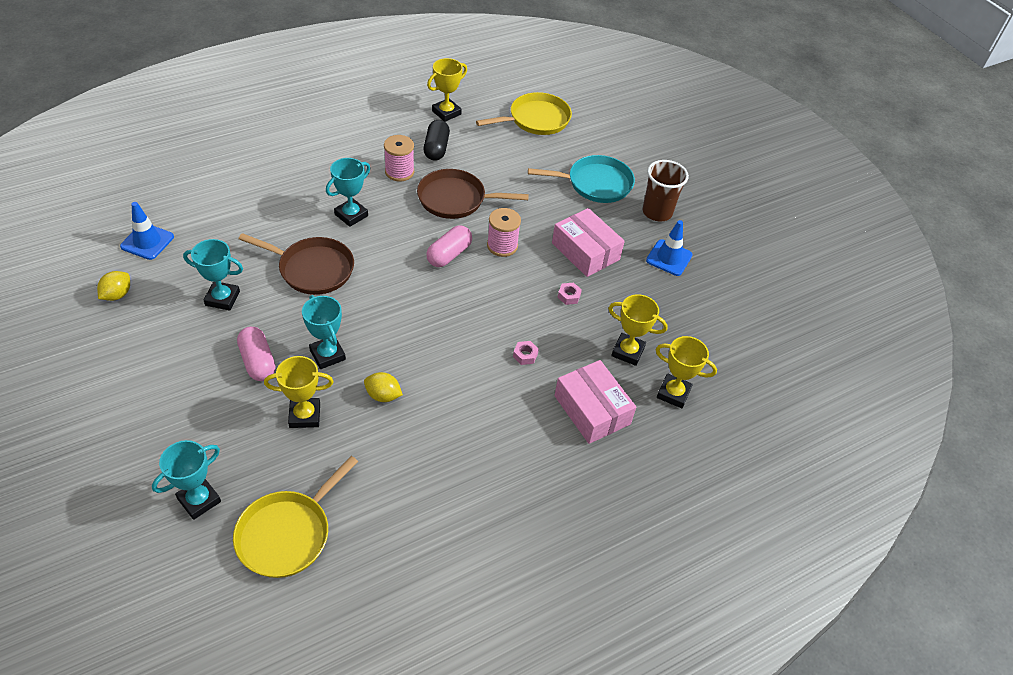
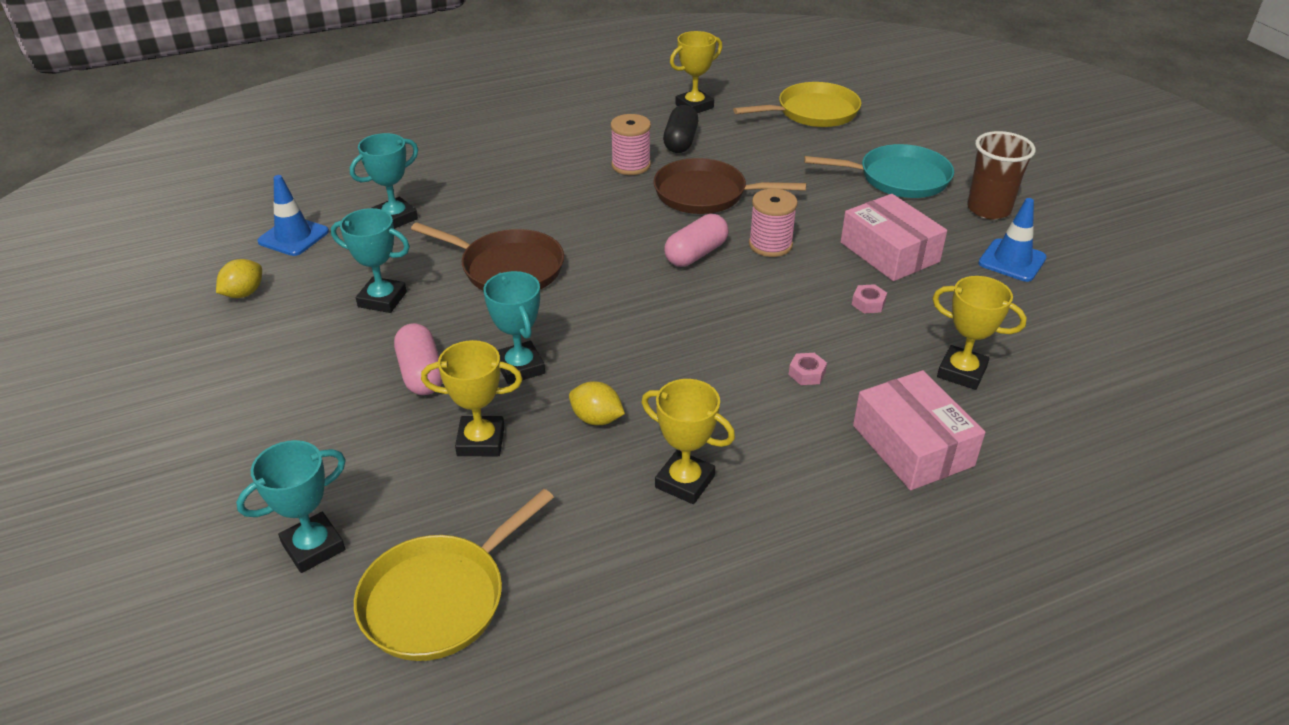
camera: 10 degrees right, 10 degrees down
(351, 215) = (564, 210): turquoise trophy -> turquoise trophy (395, 218)
(673, 393) = (1038, 427): yellow trophy -> yellow trophy (684, 482)

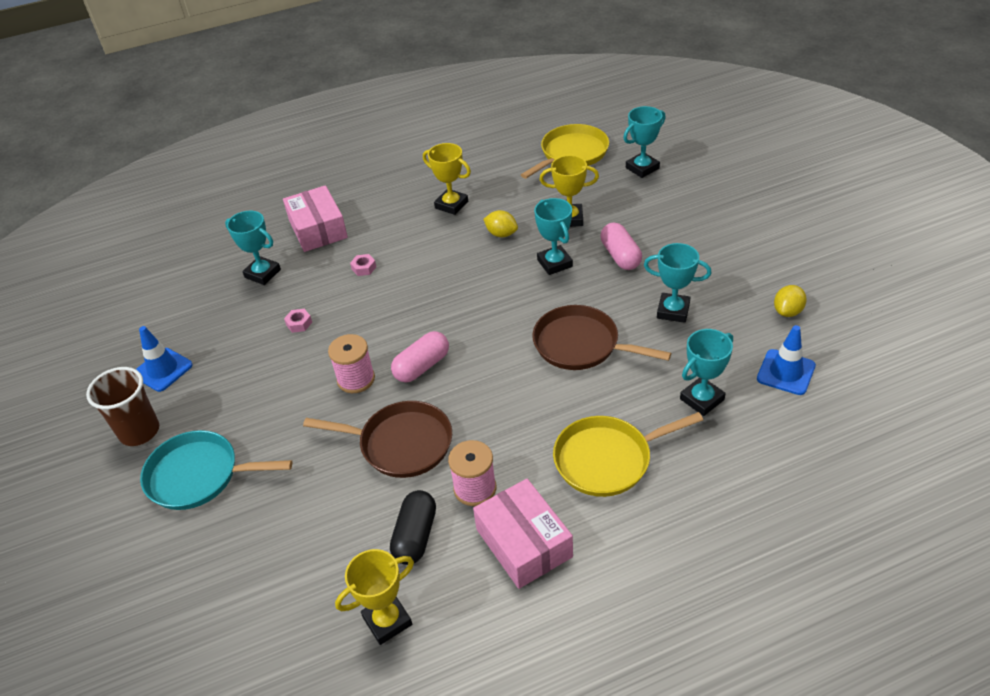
camera: 175 degrees left, 5 degrees up
(813, 112) = (237, 608): yellow pan -> yellow pan (607, 459)
(889, 252) = (258, 375): pink box -> pink box (523, 543)
(961, 372) = (262, 273): yellow trophy -> turquoise trophy

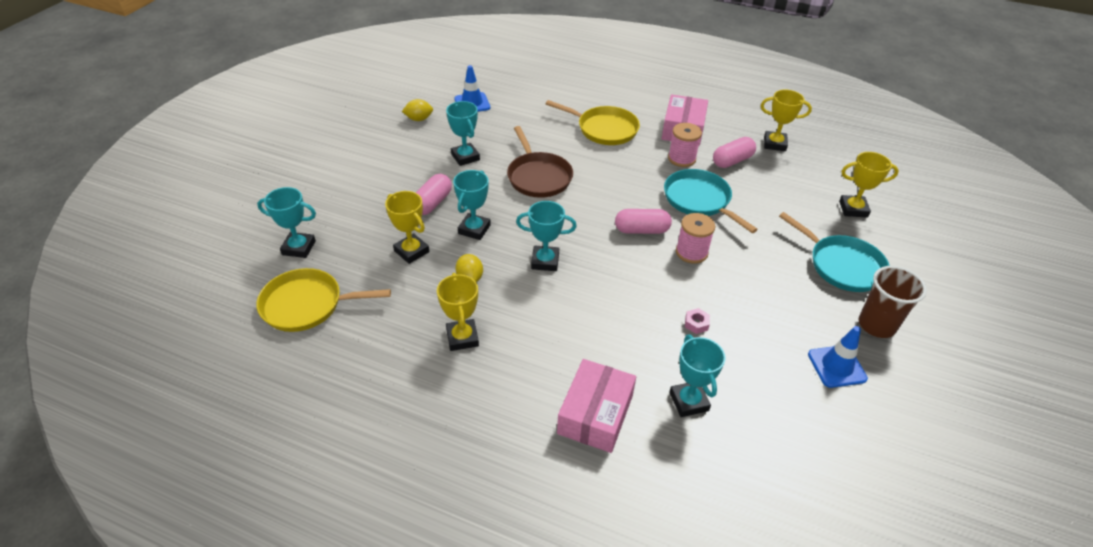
camera: 140 degrees left, 0 degrees up
(219, 573) = (853, 209): none -> yellow trophy
(364, 268) = (600, 334): pink nut -> none
(401, 444) = (699, 200): brown pan -> turquoise pan
(415, 536) = (732, 161): black capsule -> pink capsule
(702, 399) = (525, 119): turquoise trophy -> turquoise trophy (545, 261)

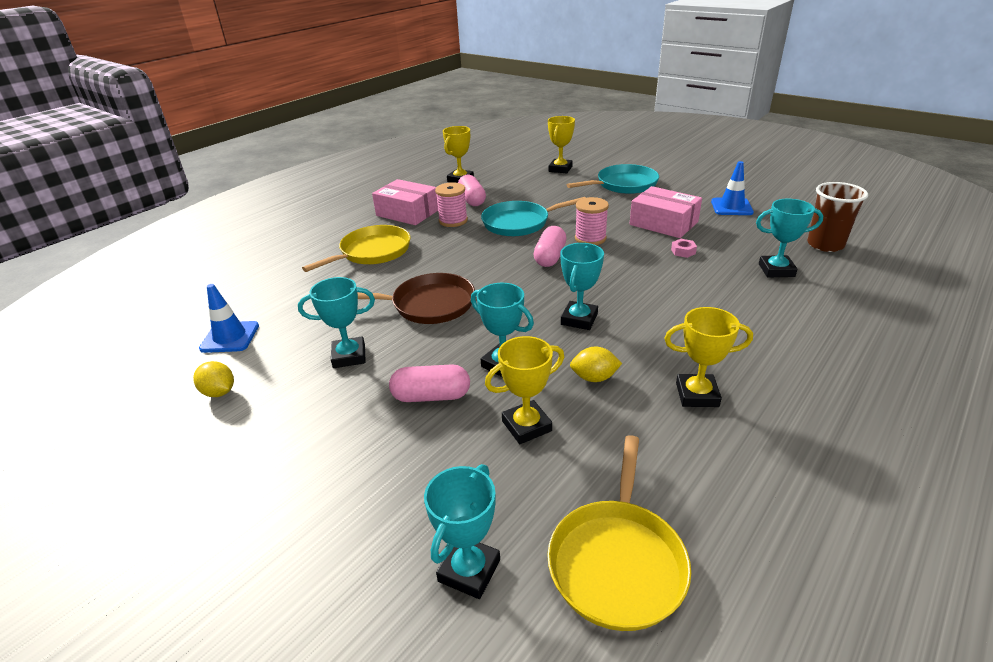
camera: 70 degrees left, 10 degrees down
(419, 119) = (219, 392): yellow lemon -> yellow lemon turned 60 degrees counterclockwise
(432, 203) = (431, 396): pink capsule -> pink capsule turned 45 degrees counterclockwise
(595, 414) = (800, 319): pink box -> pink box (663, 223)
(876, 325) = (689, 186): brown cup -> brown cup (825, 245)

